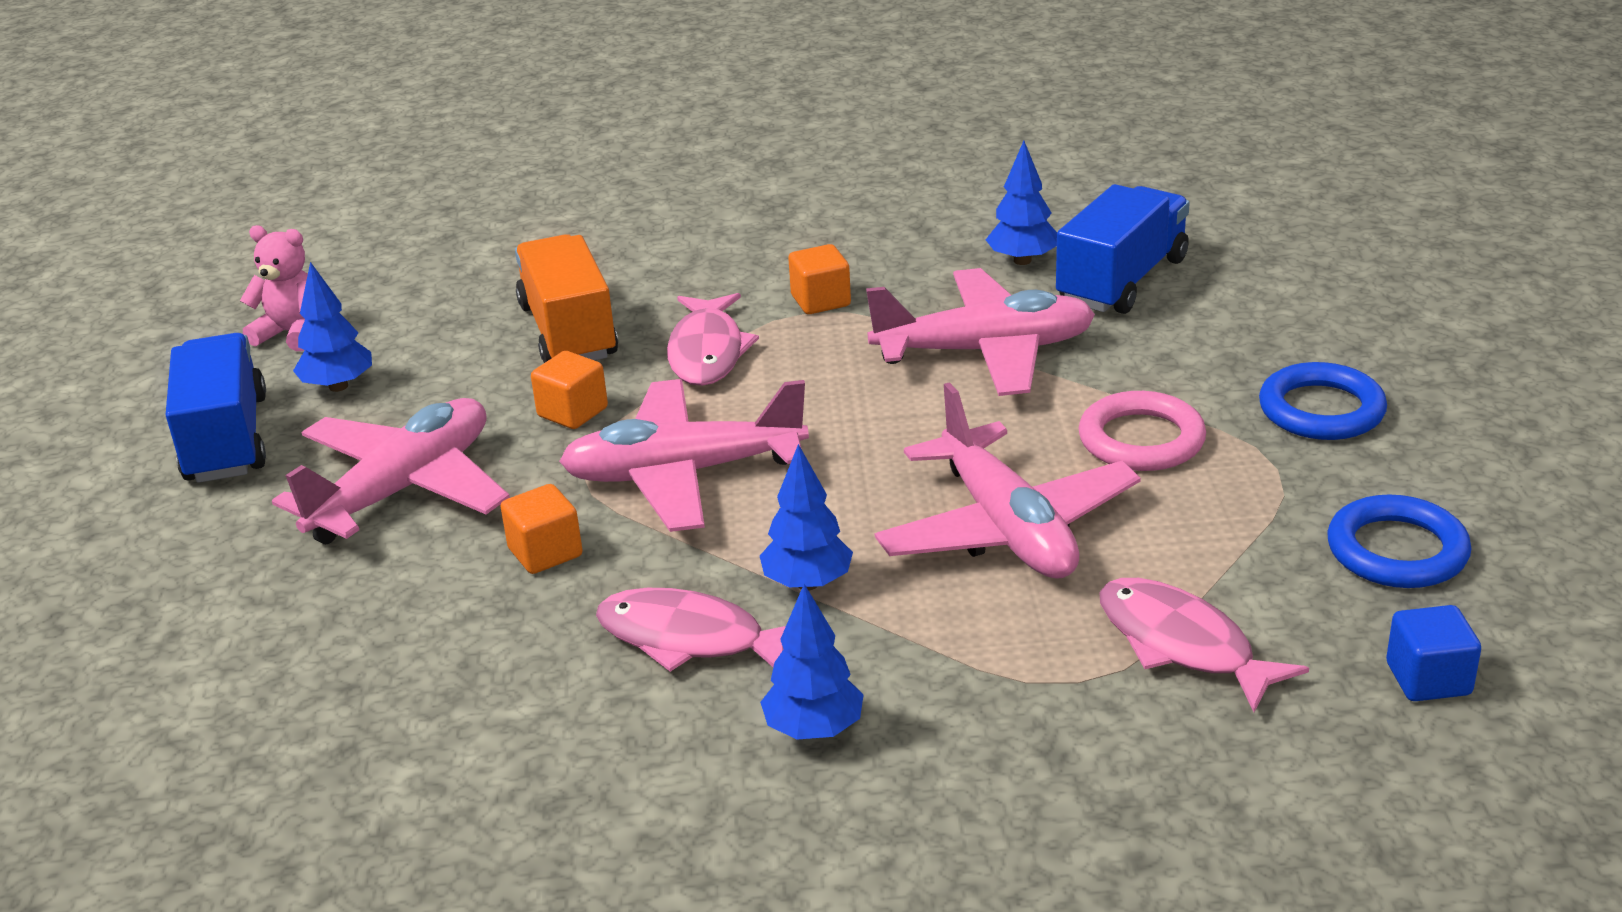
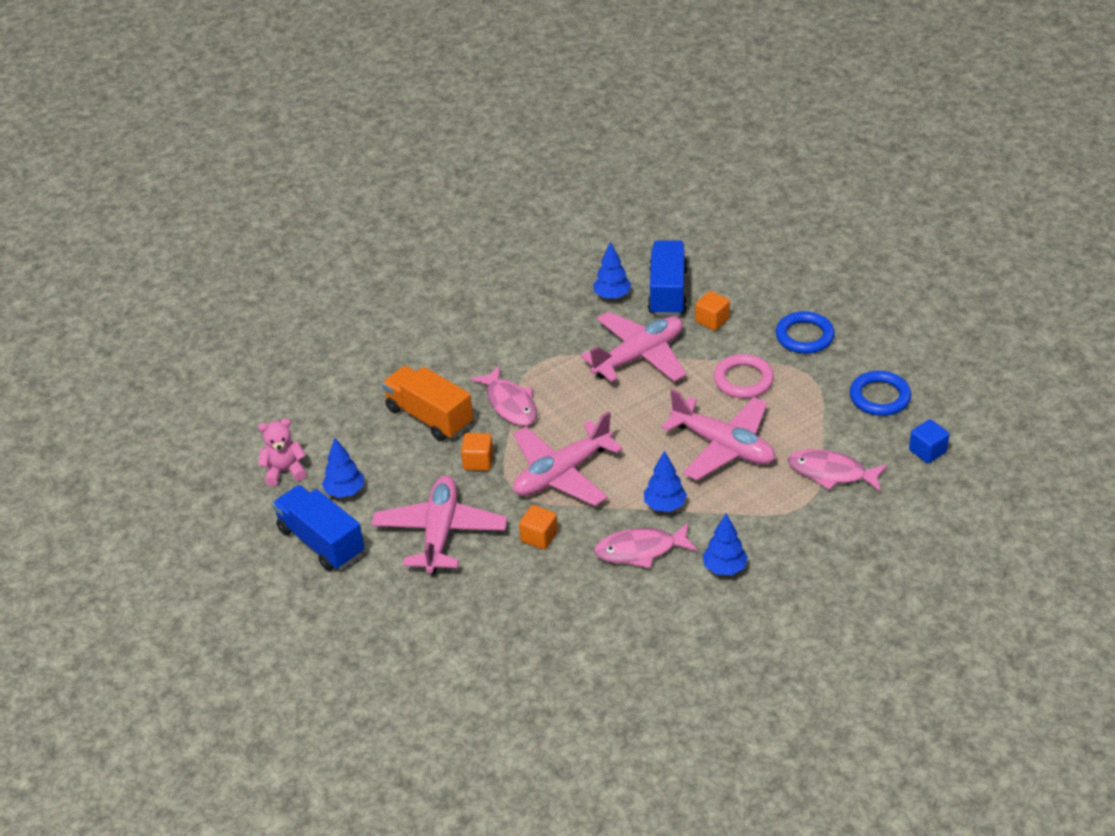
camera: 30 degrees left, 10 degrees up
(820, 301) = (537, 354): orange cube -> orange cube (712, 320)

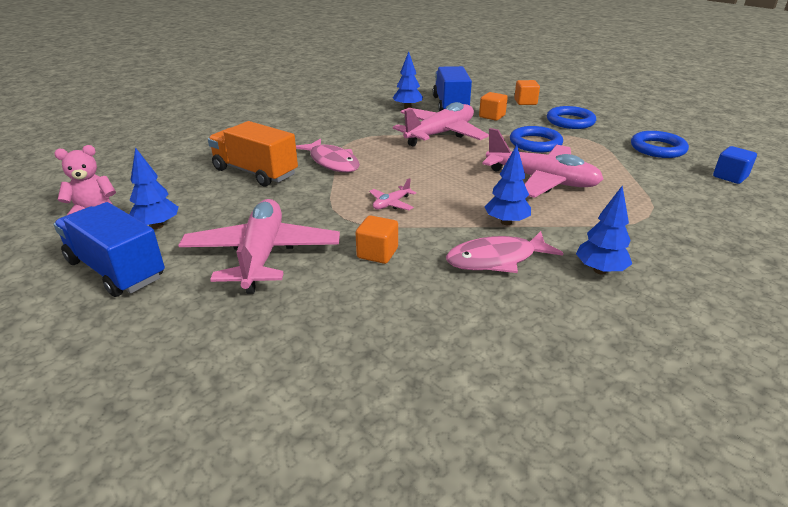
camera: 10 degrees left, 10 degrees down
(478, 461) = (304, 199): orange cube -> orange cube (525, 102)
(562, 473) = (391, 204): pink plane -> pink plane, size x0.41
(743, 380) = (535, 143): pink ring -> blue ring
(831, 473) = (655, 193): pink fish -> none

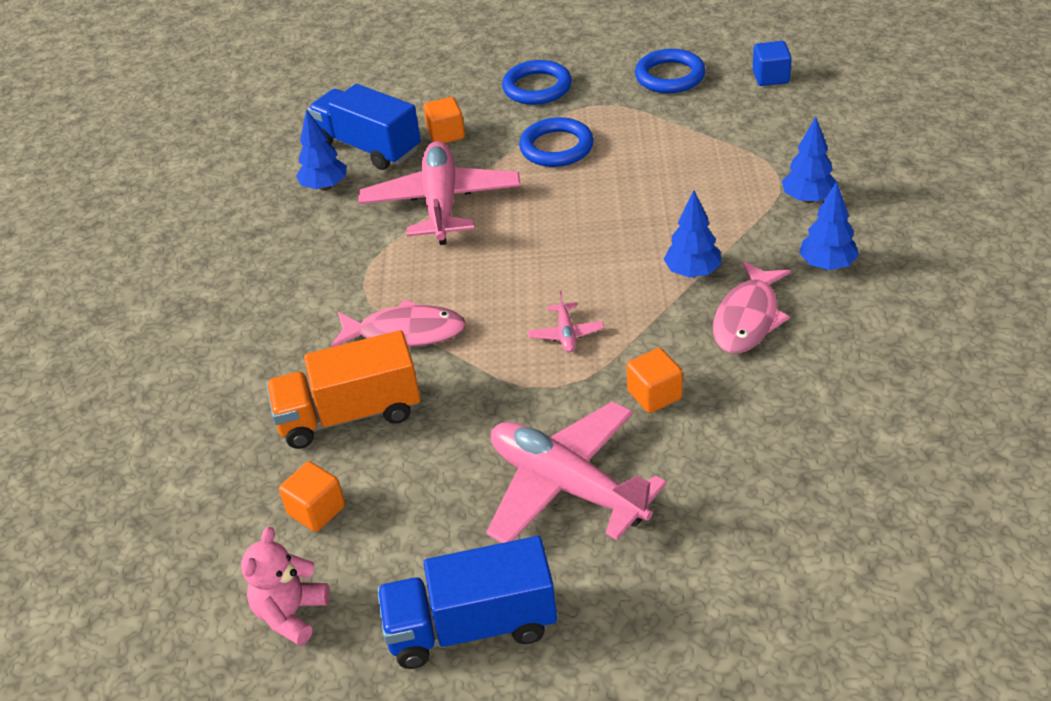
camera: 45 degrees left, 10 degrees up
(157, 226) = (399, 558): blue tree -> blue tree (808, 199)
(525, 102) = (442, 84): orange cube -> orange cube (316, 510)
(541, 180) = (641, 197): pink plane -> none

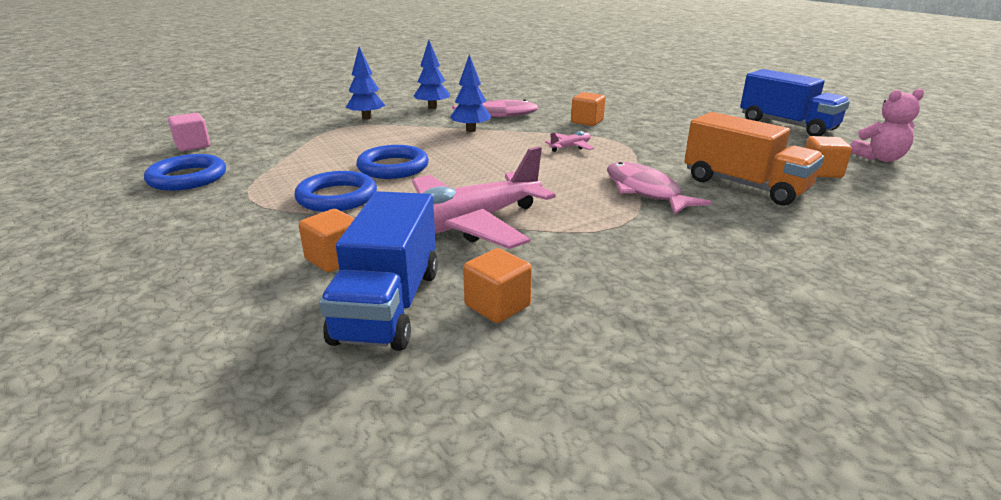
camera: 125 degrees left, 15 degrees down
(325, 187) = (497, 306): blue tree -> orange cube
(537, 87) = (210, 233): blue ring -> blue ring (393, 167)
(567, 486) = (679, 126): pink plane -> none
(770, 77) = (193, 146): blue cube -> pink cube

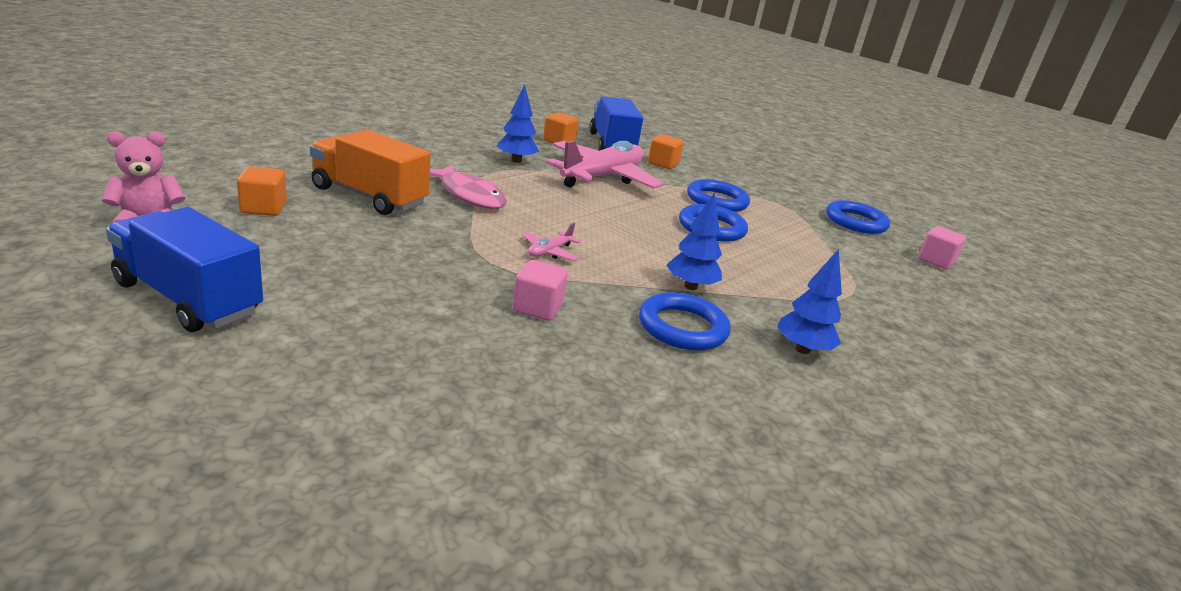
camera: 160 degrees right, 0 degrees up
(367, 118) = (854, 316): blue tree -> blue tree (516, 160)
(498, 115) = (682, 327): pink fish -> blue ring
(587, 121) = (537, 308): orange cube -> pink cube

